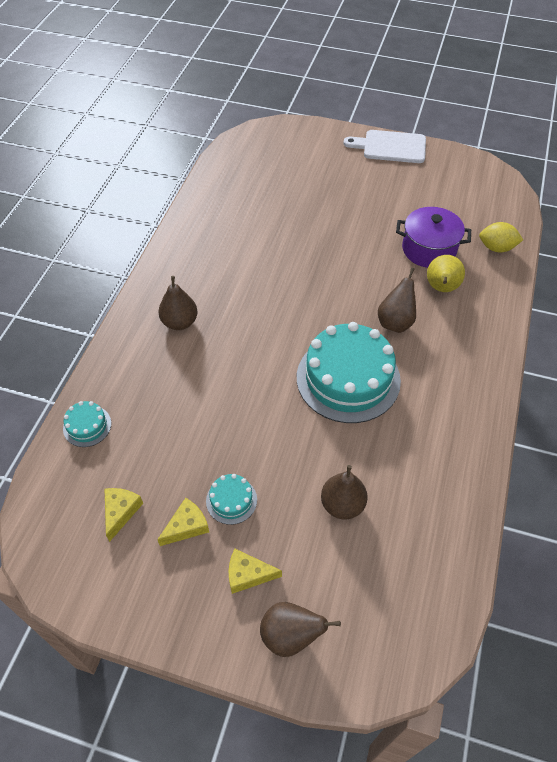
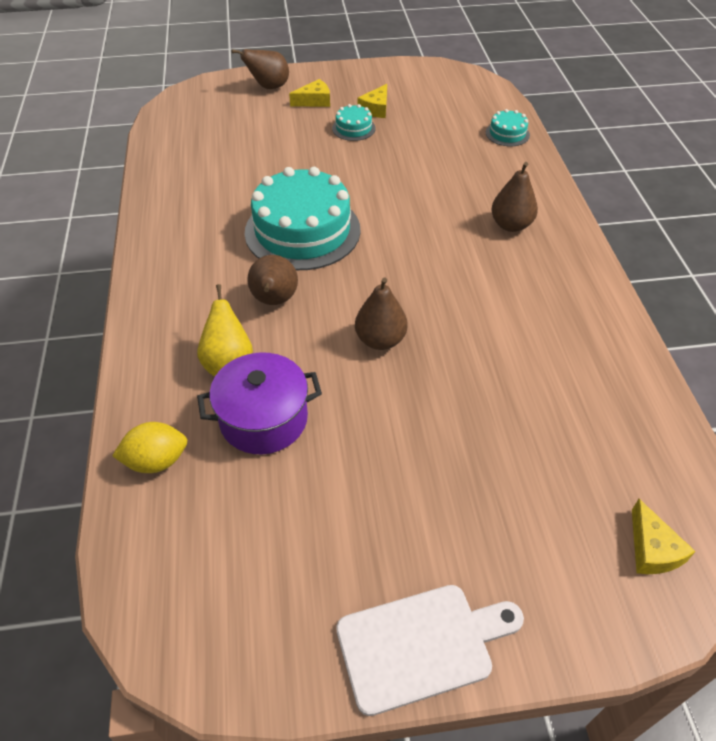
camera: 155 degrees right, 5 degrees down
(120, 512) = (430, 102): yellow cheese -> yellow cheese (652, 549)
(342, 505) = (263, 149): brown pear -> brown pear (380, 340)

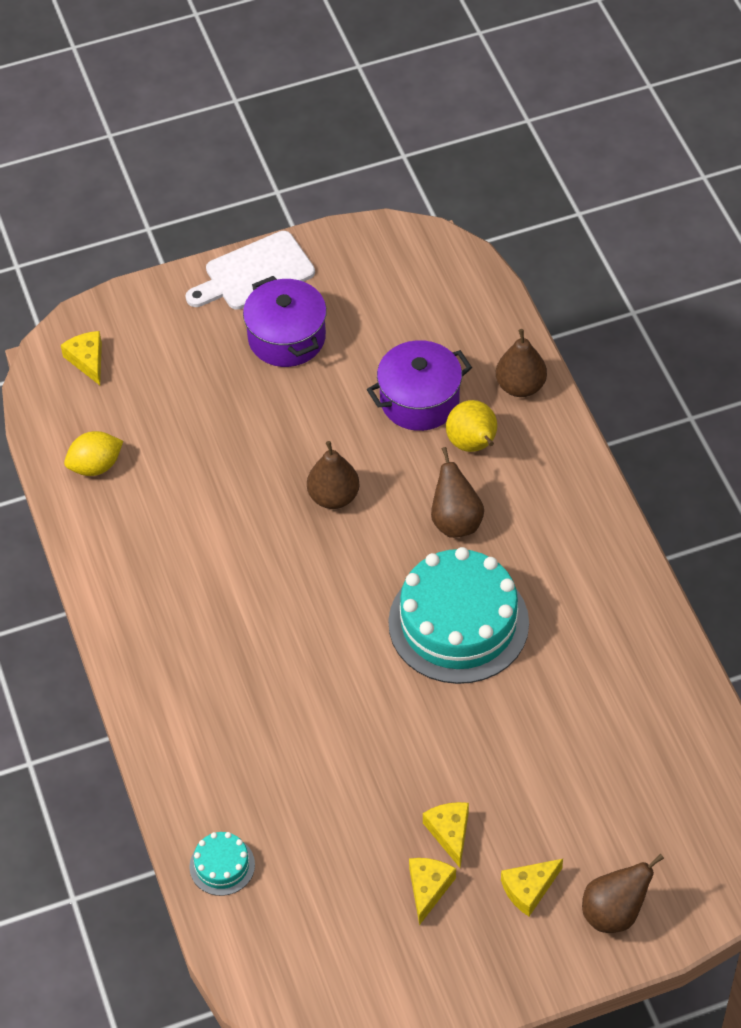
camera: 170 degrees right, 5 degrees up
(156, 461) = (495, 350): yellow lemon -> yellow lemon (95, 466)
(353, 128) = (450, 833): turquoise cake -> yellow cheese
(394, 529) = (287, 338): none -> purple pot
(511, 225) = (209, 681): brown pear -> brown pear (520, 386)

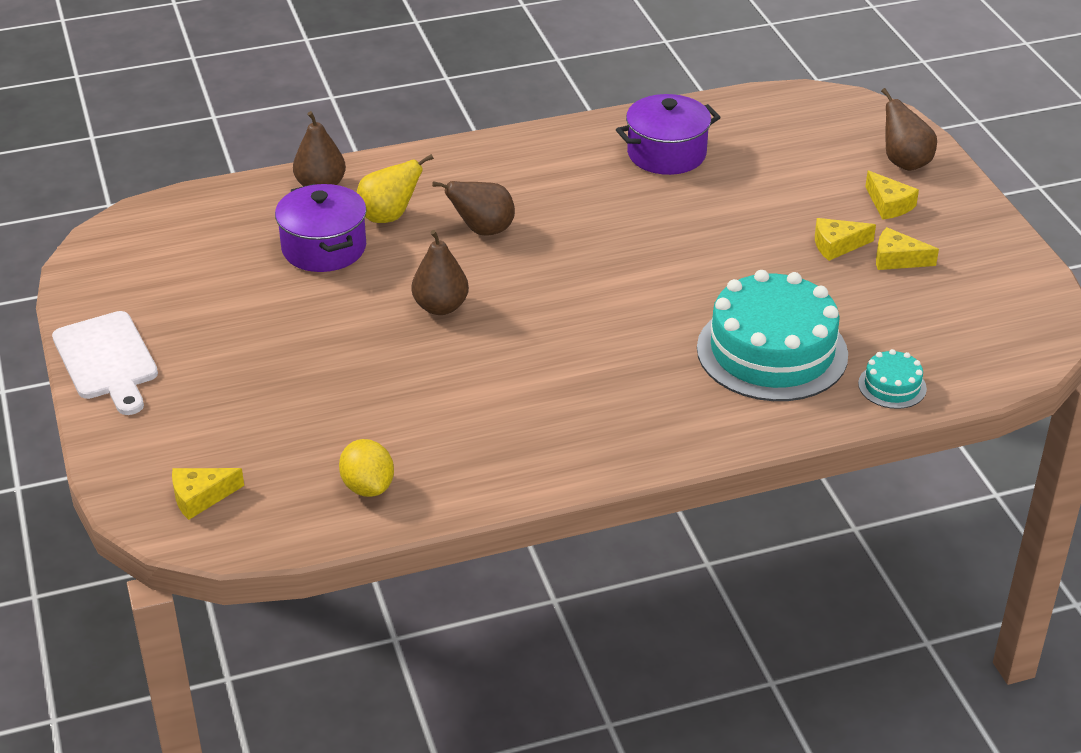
camera: 90 degrees left, 15 degrees down
(287, 338) = (212, 337): purple pot -> purple pot (666, 154)
(458, 623) = (604, 233): turquoise cake -> turquoise cake (772, 351)

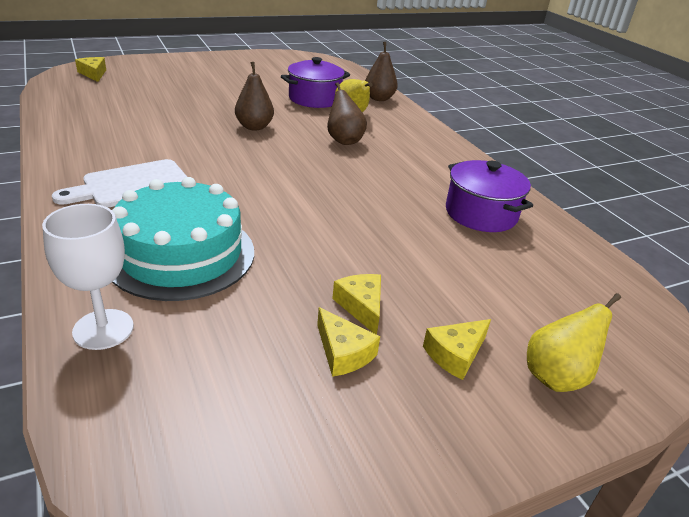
camera: 80 degrees right, 5 degrees down
(107, 360) = (212, 58): white cutting board -> white cutting board (132, 185)
(368, 487) = (79, 107): yellow lemon -> none
(892, 386) = (103, 329): turquoise cake -> white goblet
(897, 259) = (343, 352): yellow cheese -> yellow cheese turned 135 degrees clockwise
(904, 162) = (556, 376): brown pear -> yellow pear

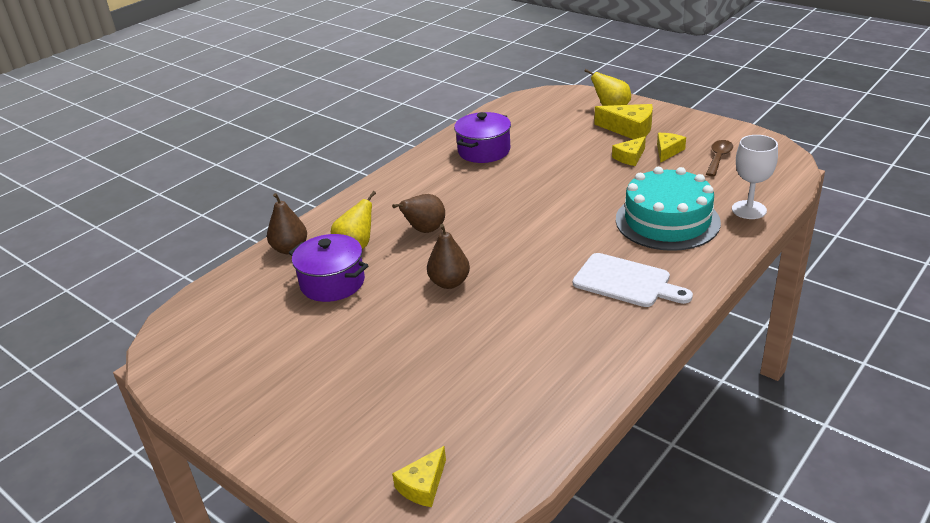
camera: 110 degrees left, 0 degrees up
(263, 397) = (718, 158): none -> brown spoon
(455, 354) = (629, 129): yellow cheese -> yellow cheese, size x1.57

